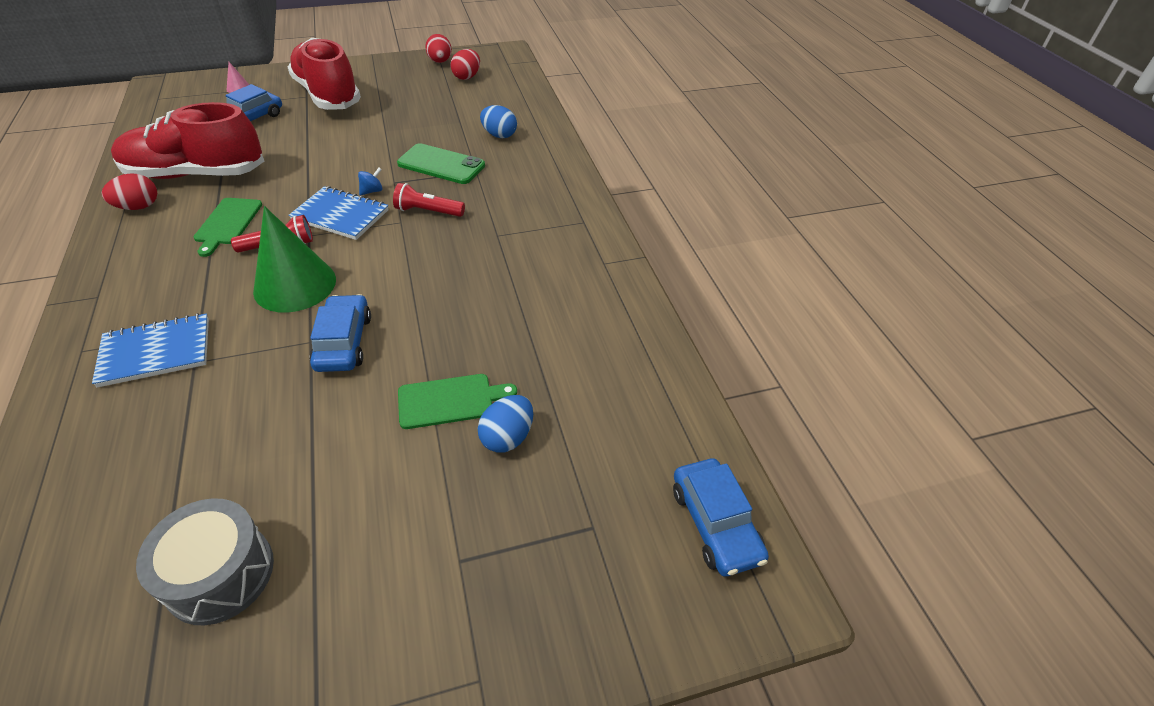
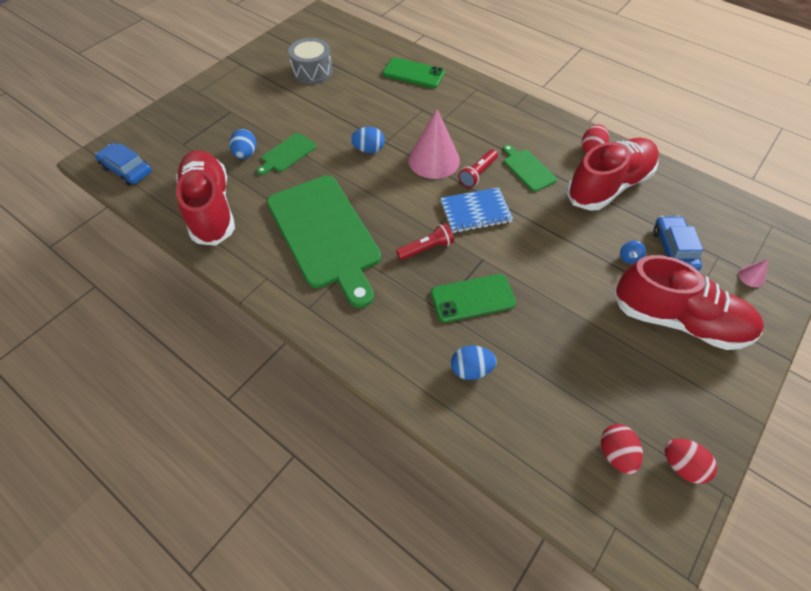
camera: 145 degrees right, 10 degrees up
(96, 440) = (413, 73): none -> green phone
(156, 352) = (445, 103): blue notebook -> none
(295, 285) = (434, 160): green cone -> pink cone
(344, 342) = (369, 150): blue car -> blue egg
(372, 191) = (485, 242): blue spinning top -> blue spinning top (629, 258)
(508, 271) = (325, 234): none -> green cutting board
(616, 374) = (210, 208): none -> red shoe

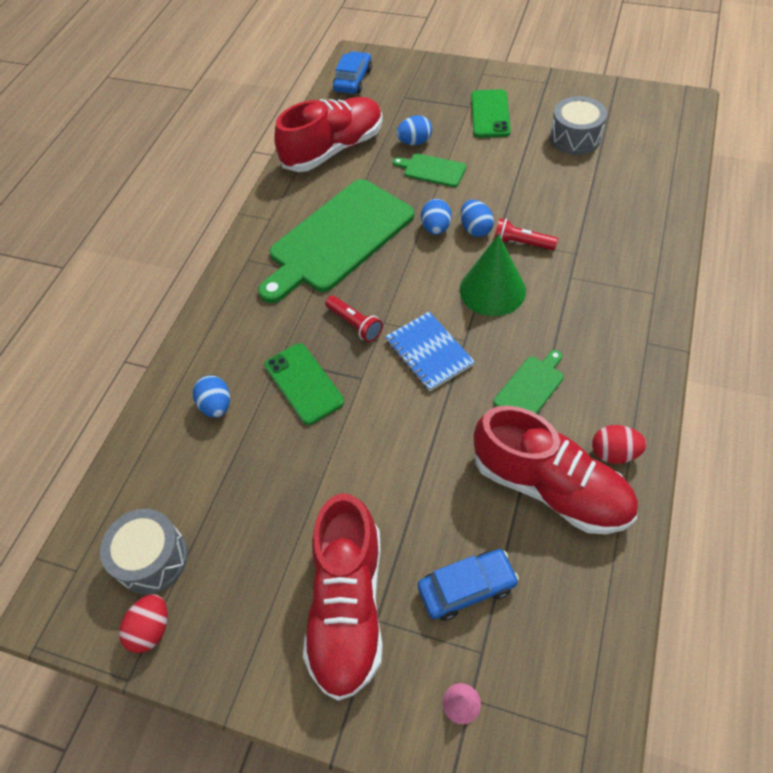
camera: 75 degrees right, 0 degrees up
(353, 171) = (436, 228): none -> blue egg
(413, 73) = (638, 223): green phone -> green phone (490, 114)
(434, 160) = (492, 290): pink cone -> green cone
(477, 174) = (492, 337): red flashlight -> red flashlight (521, 243)
(615, 453) = (152, 558): red egg -> grey drum
(629, 258) = (428, 533): blue spinning top -> none

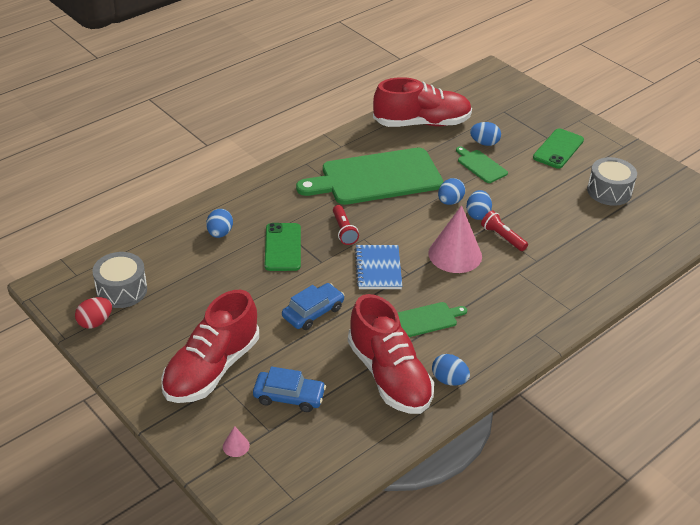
camera: 25 degrees right, 15 degrees down
(353, 80) = (476, 85): blue car -> blue car (313, 312)
(492, 290) = (455, 254): green cone -> pink cone
(614, 453) = (449, 380): red egg -> blue egg

